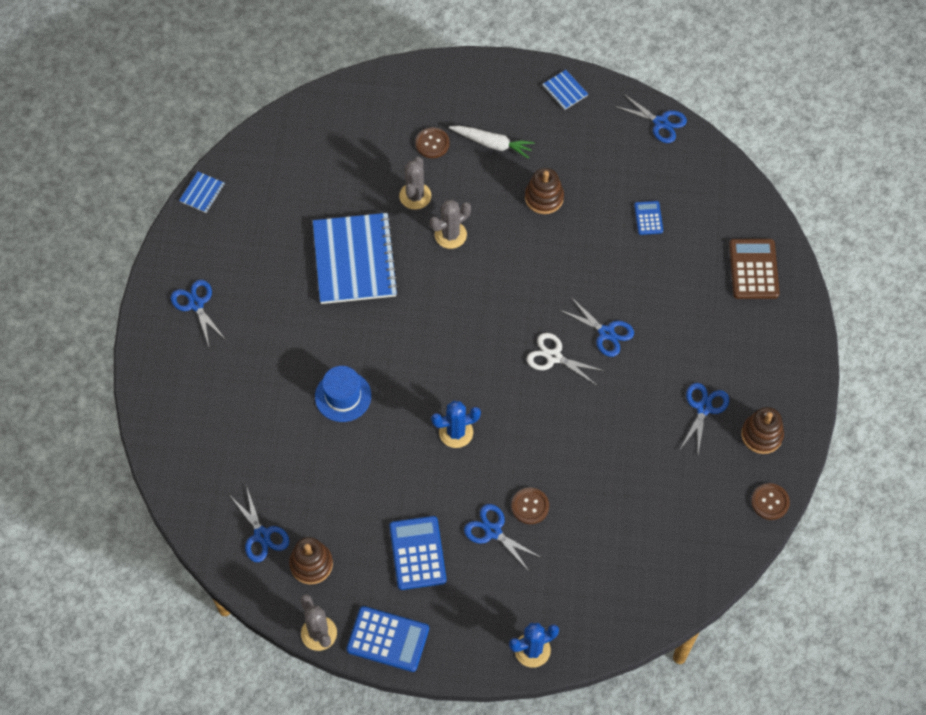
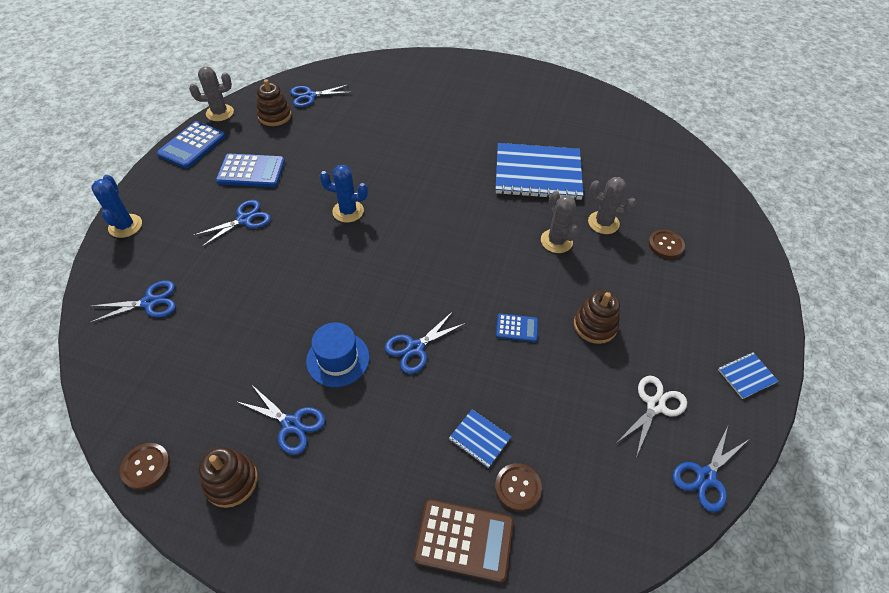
camera: 100 degrees right, 10 degrees down
(196, 304) = (512, 86): blue scissors -> blue scissors (150, 302)
(202, 193) = (613, 99): blue notebook -> blue notebook (479, 439)
(343, 396) = (408, 149): blue hat -> blue hat (338, 359)
(456, 432) = (348, 211): blue cactus -> blue cactus turned 75 degrees counterclockwise
(492, 144) = (666, 293): white carrot -> none
(530, 506) = (254, 248): brown button -> brown button (517, 487)
(554, 357) = (400, 296): white scissors -> white scissors (655, 405)
(648, 218) = (558, 426): blue calculator -> blue calculator (517, 328)

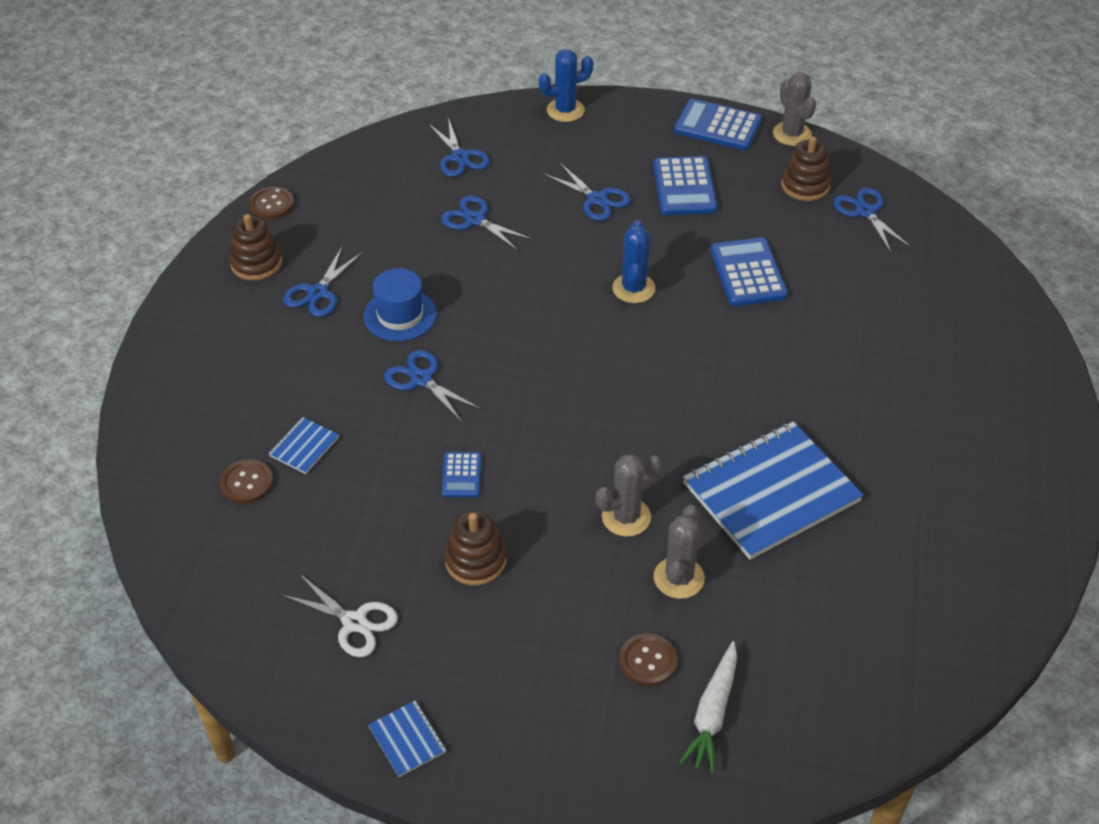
camera: 85 degrees right, 5 degrees down
(349, 154) = (748, 273): none -> blue calculator
(464, 540) = (192, 441): brown calculator -> none
(538, 174) = (771, 492): blue notebook -> blue notebook turned 60 degrees clockwise
(697, 222) = (712, 713): none -> white carrot
(705, 477) = (257, 668): blue scissors -> blue scissors (475, 220)

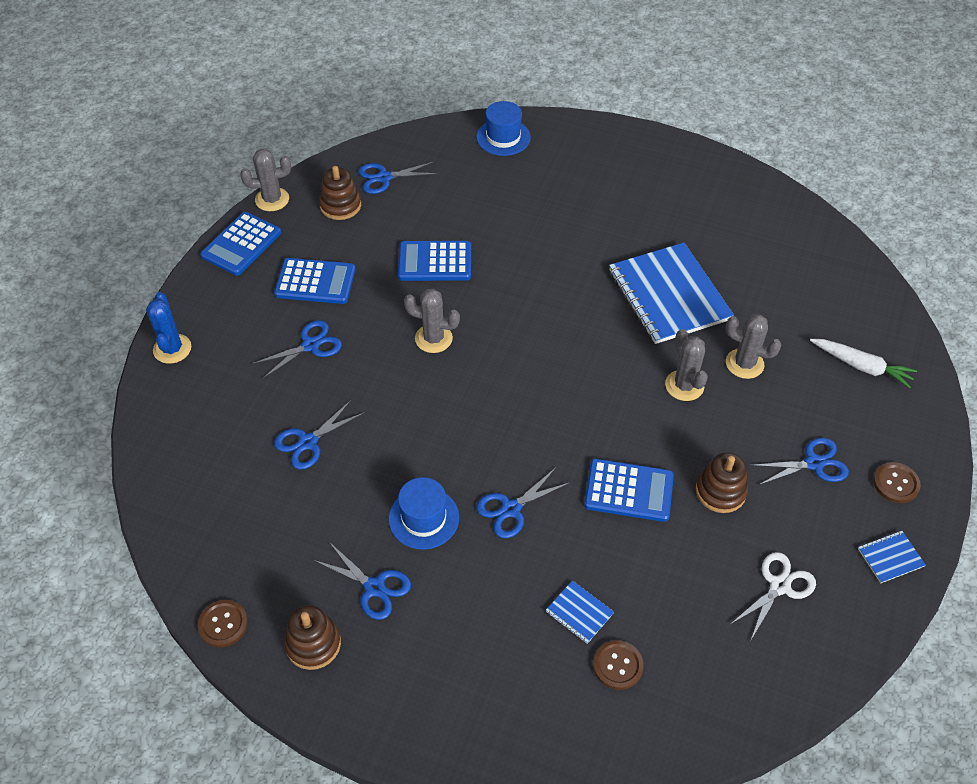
camera: 80 degrees left, 5 degrees up
(460, 157) = (209, 444): blue scissors -> blue scissors (814, 463)
(461, 475) = (629, 491): blue calculator -> blue calculator, size x1.78
(633, 288) = (433, 338): blue cactus -> grey cactus
(648, 661) = (818, 395): brown button -> brown button (896, 483)
(988, 304) = (503, 137): none -> blue hat

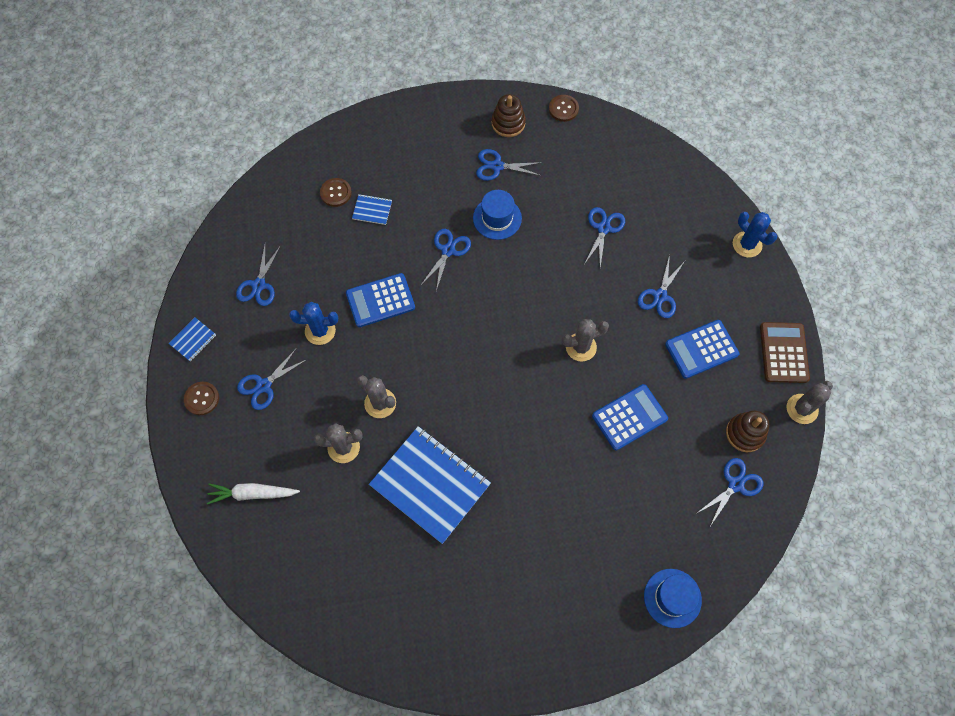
camera: 150 degrees right, 15 degrees up
(241, 244) = (783, 353): blue calculator -> brown calculator
(720, 491) = (320, 331): brown stacking toy -> blue cactus
(779, 586) = (259, 285): white scissors -> blue scissors

